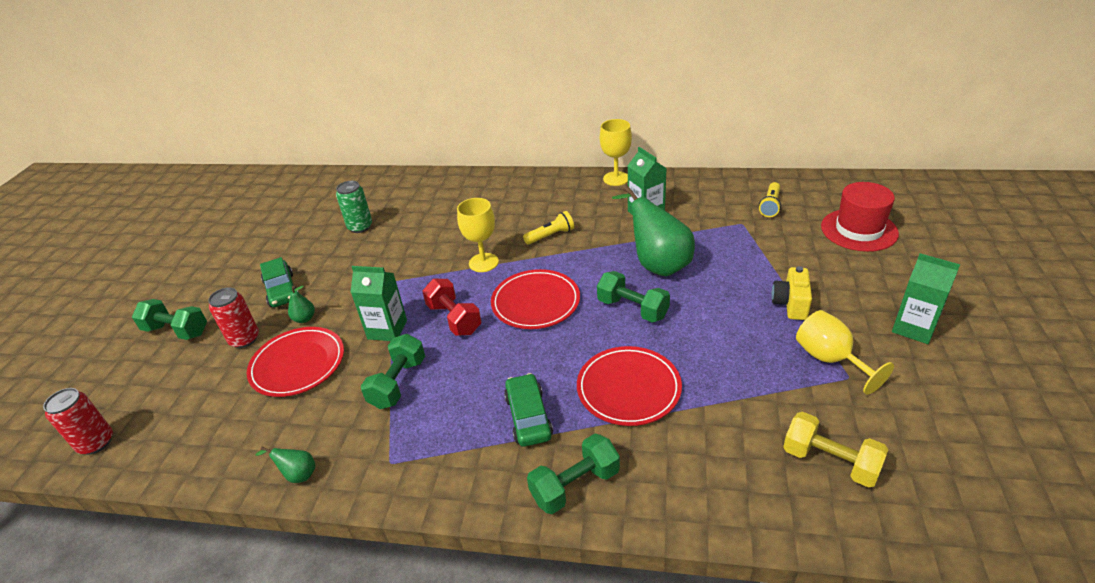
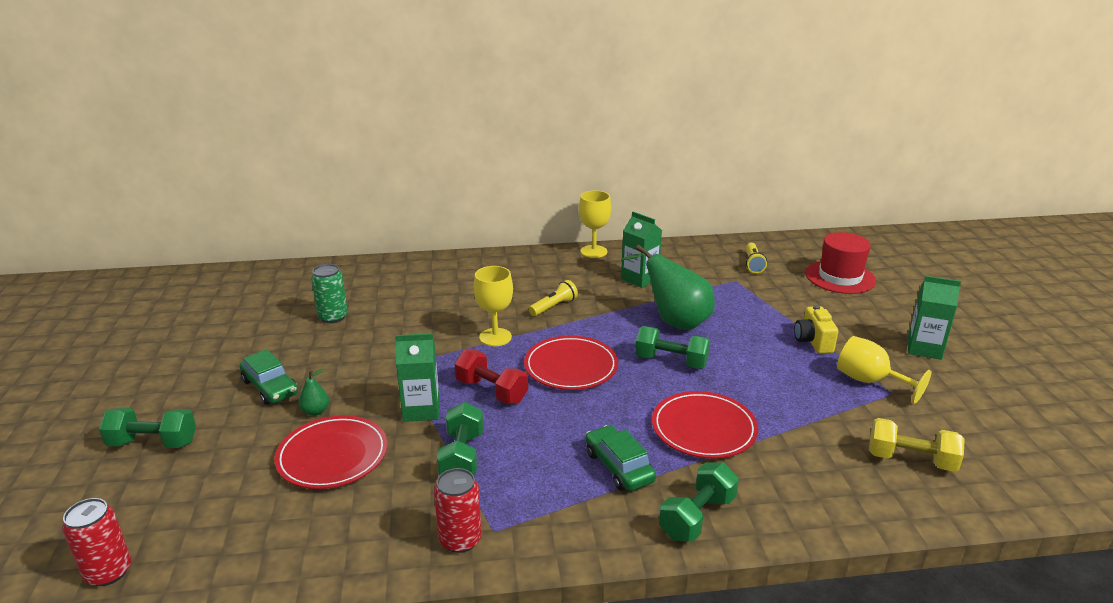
camera: 20 degrees left, 10 degrees down
(244, 339) = (250, 440): red can -> red can (460, 540)
(298, 474) = (394, 559): green pear -> none

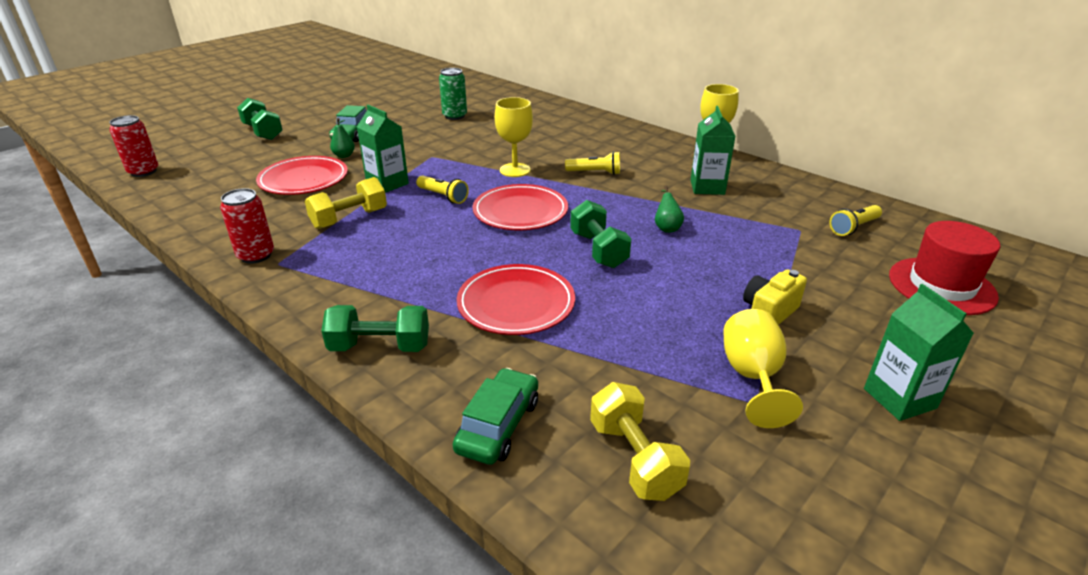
camera: 50 degrees right, 5 degrees up
(462, 457) = (349, 219): green dumbbell -> yellow dumbbell
(491, 391) = (443, 196): red dumbbell -> yellow flashlight
(619, 466) = (409, 283): green car -> green car (498, 425)
(674, 321) = (666, 227): green pear -> green pear, size x0.43

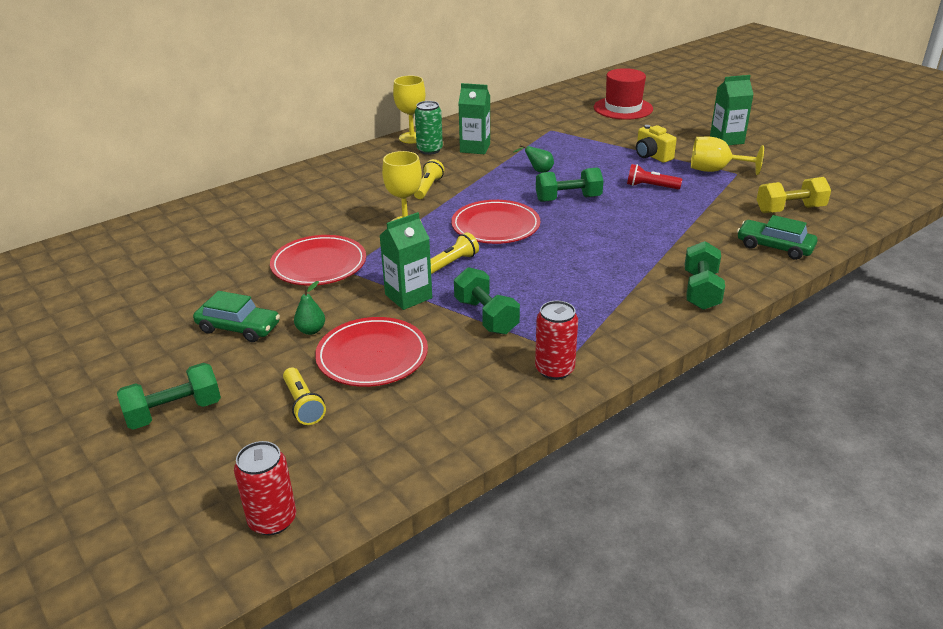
camera: 80 degrees left, 0 degrees up
(349, 219) = (486, 316): yellow dumbbell -> green dumbbell
(455, 116) = (227, 254): green can -> green can (429, 150)
(516, 303) = (642, 235): red plate -> red plate (319, 264)
(660, 311) = (650, 186): none -> red flashlight
(853, 227) = (551, 115): yellow flashlight -> yellow flashlight (303, 405)

